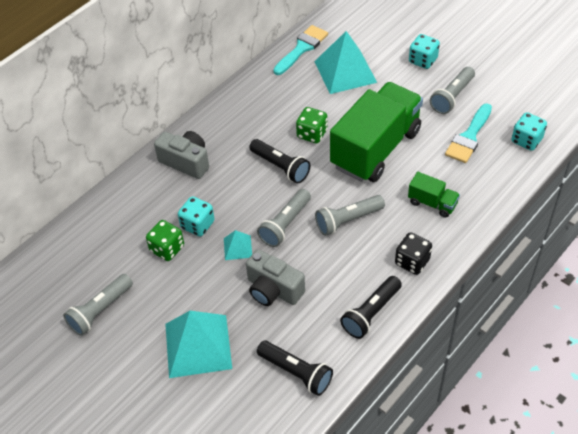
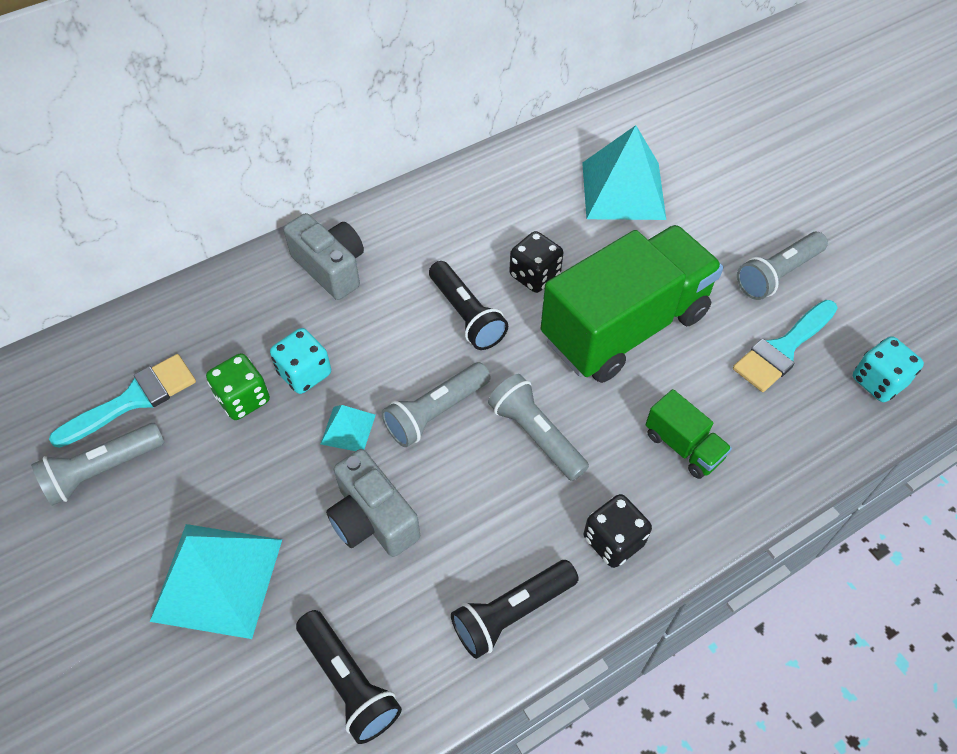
camera: 15 degrees right, 5 degrees up
(302, 48) = (571, 138): turquoise brush -> turquoise brush (134, 399)
(312, 134) = (534, 275): green dice -> black dice
(348, 220) = (536, 435): grey flashlight -> grey flashlight turned 60 degrees clockwise
(423, 60) = (750, 203): turquoise dice -> none

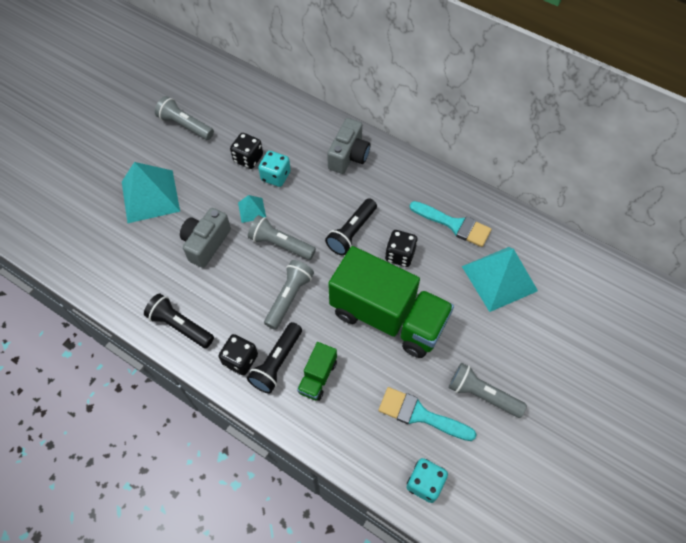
camera: 65 degrees right, 5 degrees up
(134, 399) = (227, 117): turquoise brush -> turquoise brush (454, 225)
(243, 399) = (248, 158): green dice -> black dice
(349, 681) = (121, 270): black flashlight -> black flashlight (277, 362)

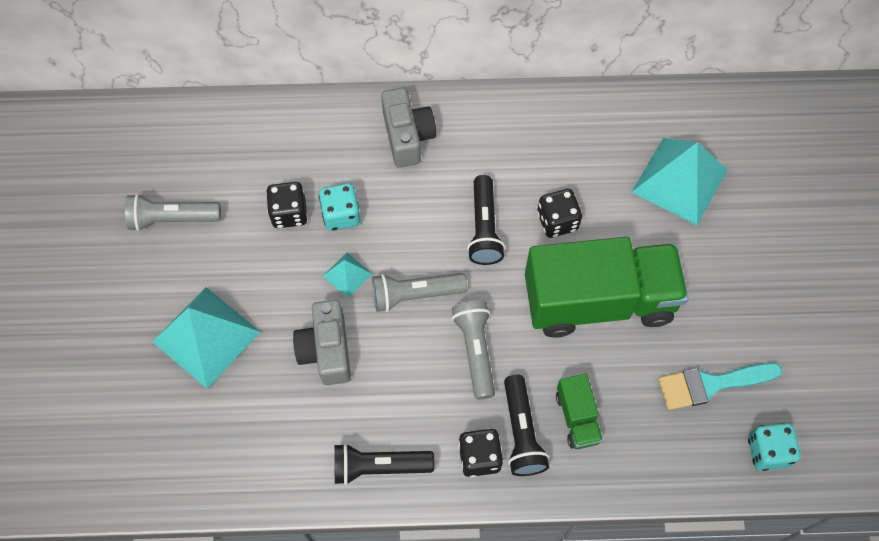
camera: 35 degrees left, 5 degrees up
(454, 225) = (588, 148): turquoise brush -> none
(482, 395) = (755, 320): grey flashlight -> none

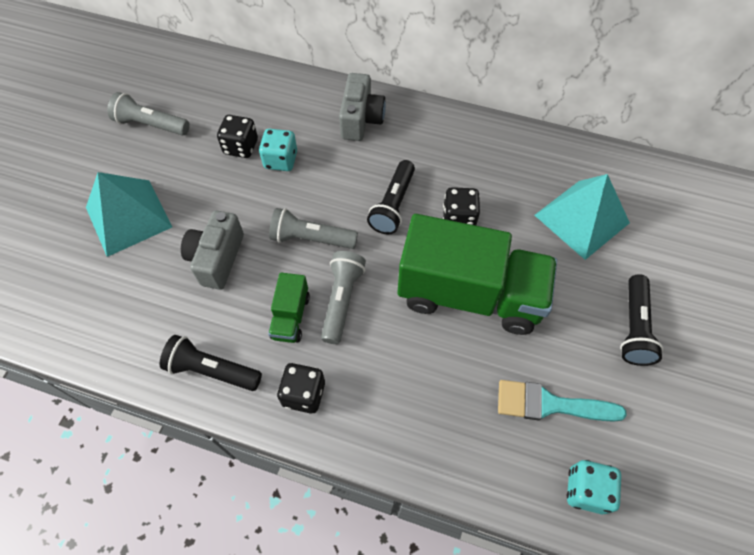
camera: 20 degrees right, 5 degrees down
(347, 274) = (263, 206): turquoise pyramid -> none
(521, 432) = (352, 385): black flashlight -> black flashlight (634, 327)
(577, 417) = (409, 390): green truck -> green truck (291, 316)

